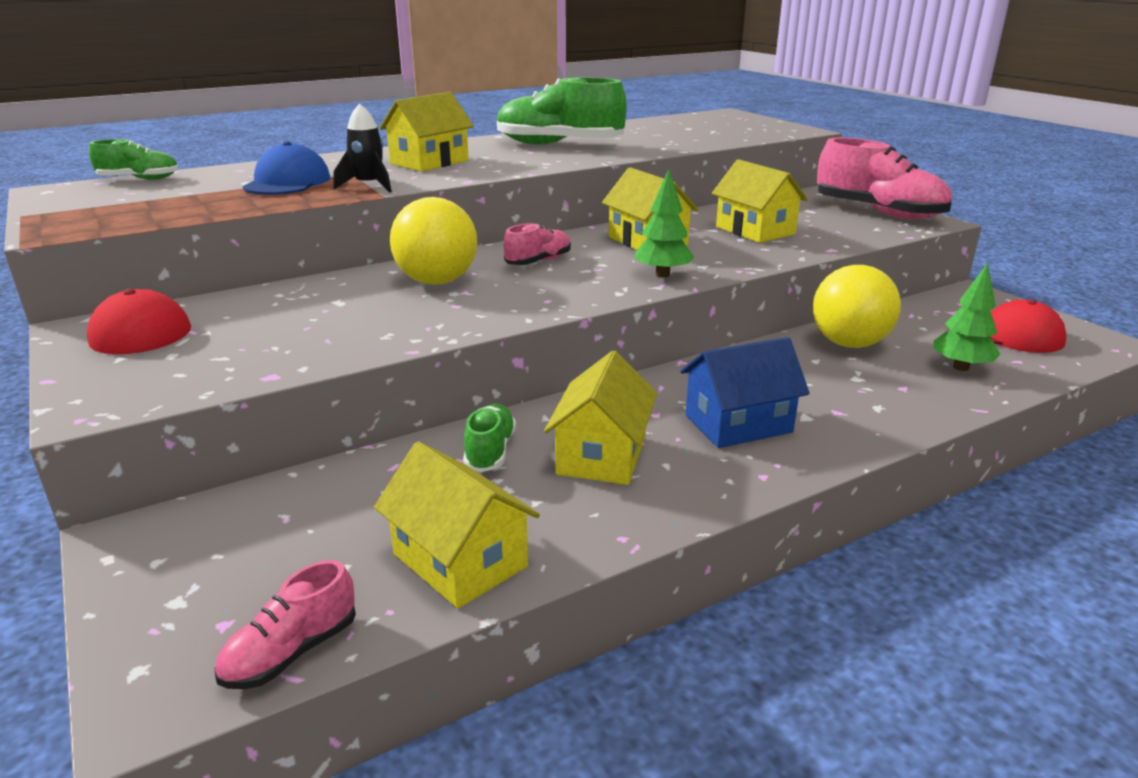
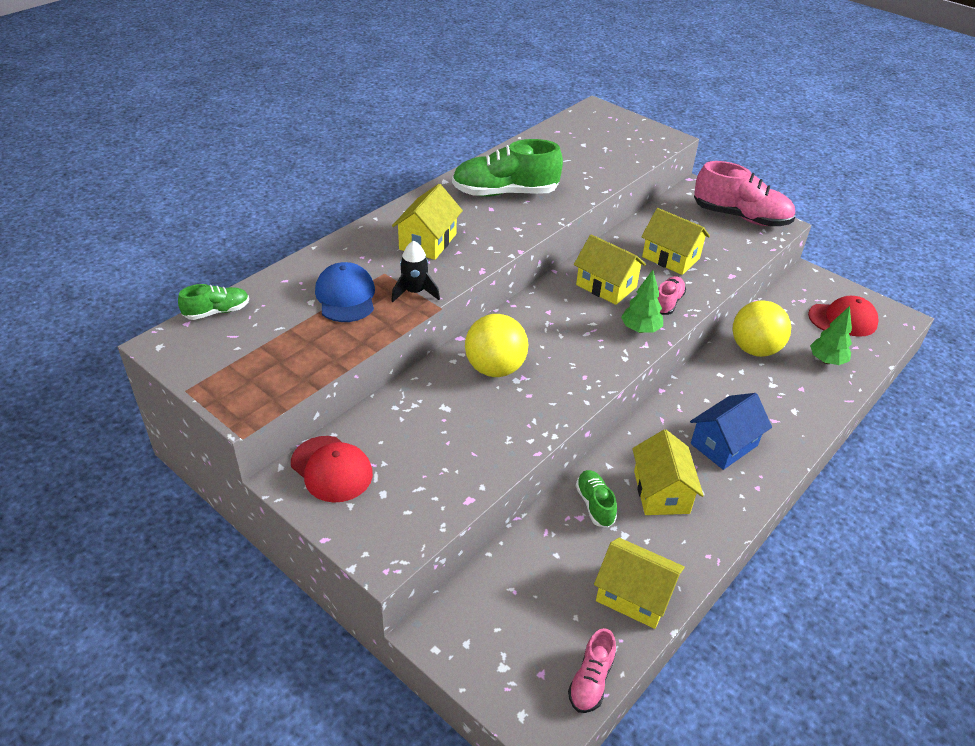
camera: 20 degrees left, 15 degrees up
(538, 262) = (548, 328): pink shoe -> pink shoe (667, 303)

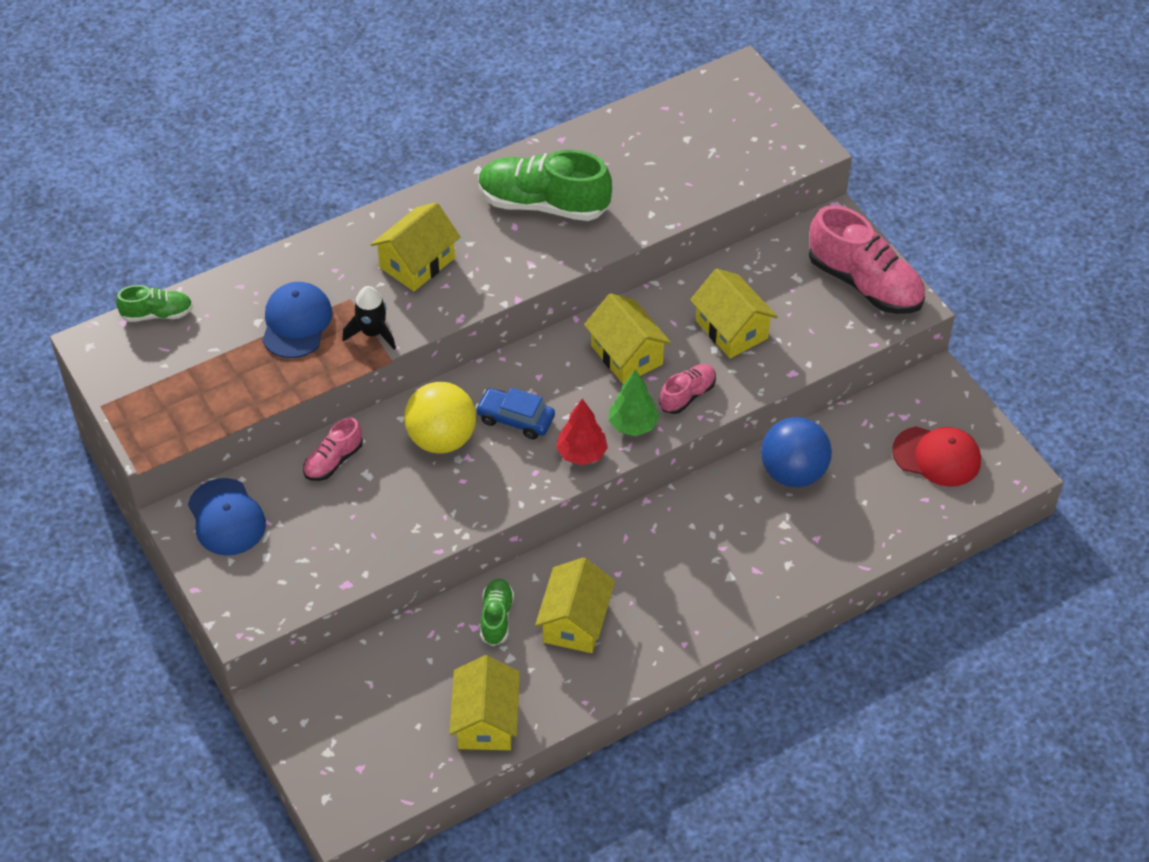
camera: 20 degrees right, 10 degrees up
(331, 469) = (226, 517): red cap -> blue cap
(547, 343) = (515, 419): none -> blue car
(591, 680) = (403, 786): pink shoe -> pink shoe (333, 460)
(613, 356) = (582, 453): none -> red tree
(634, 595) = (486, 721): yellow house -> yellow house turned 45 degrees clockwise
(724, 444) = (678, 585): blue house -> none
(754, 349) = (793, 472): yellow ball -> blue ball
(826, 361) = (874, 509): green tree -> none

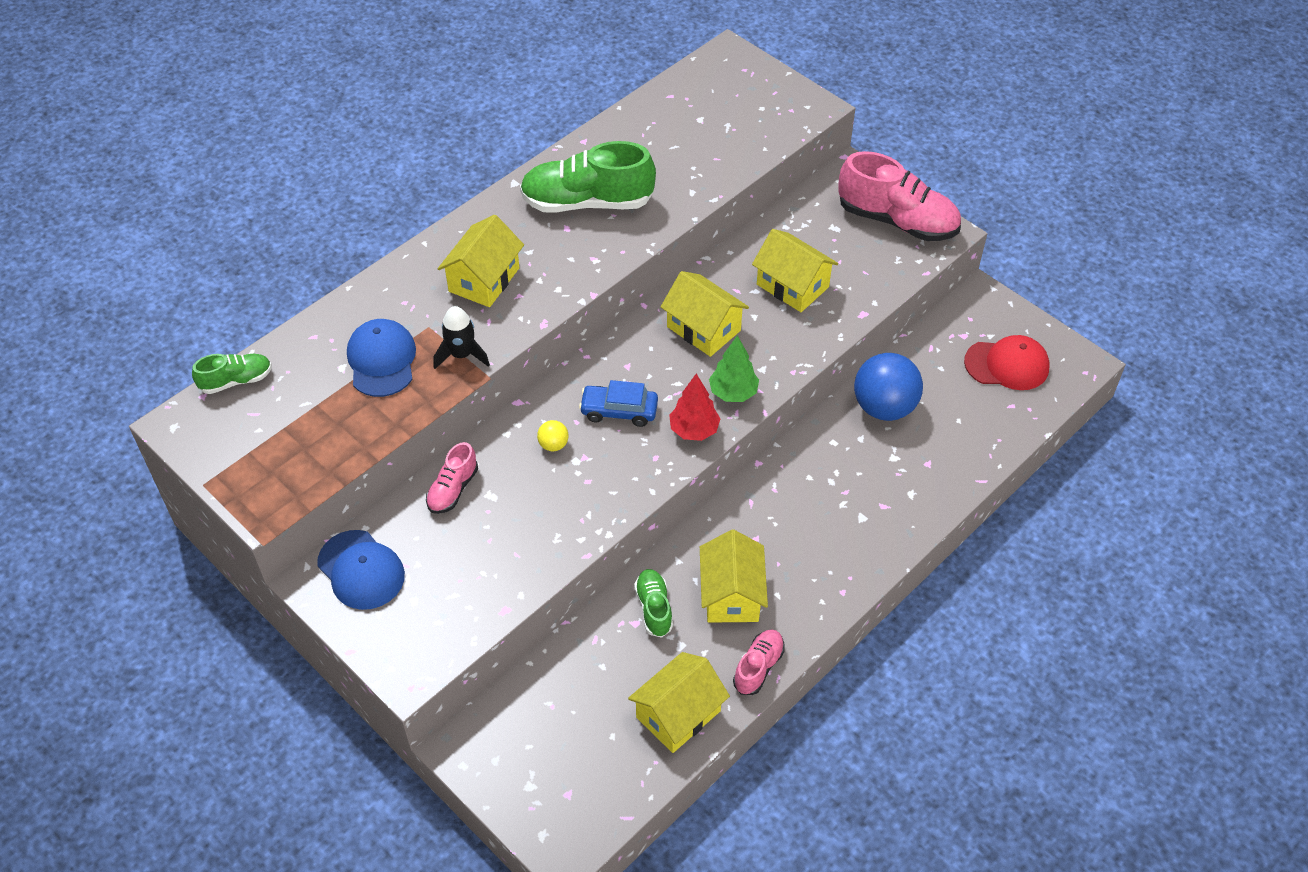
camera: 15 degrees left, 0 degrees up
(442, 438) = (553, 445): yellow ball -> yellow ball, size x0.43
(486, 721) = (678, 714): yellow house -> yellow house turned 60 degrees clockwise
(687, 395) = (774, 354): pink shoe -> pink shoe (758, 667)

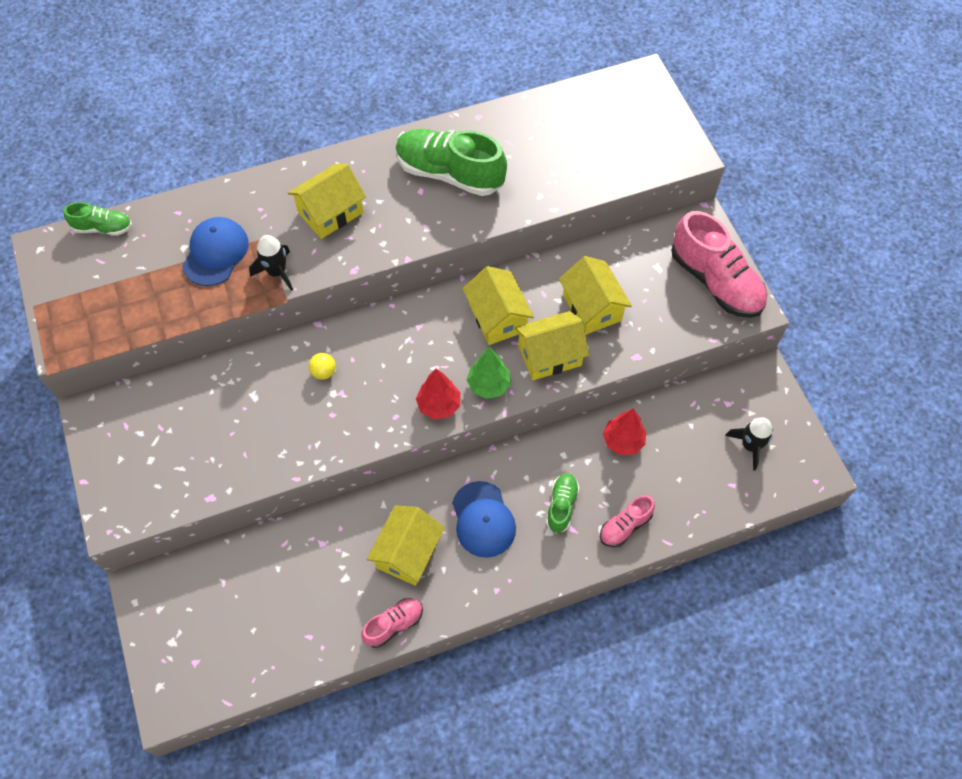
camera: 25 degrees right, 10 degrees up
(361, 570) = (127, 417): blue cap -> blue cap (483, 519)
(453, 489) = (229, 378): pink shoe -> pink shoe (625, 526)
(619, 411) = (390, 363): blue car -> none
(654, 608) = (342, 537): green shoe -> green shoe (561, 506)
(678, 714) = (311, 635): yellow house -> yellow house (549, 355)
(884, 407) = (623, 441): blue ball -> red tree
(1007, 365) = (750, 446): red cap -> black rocket

